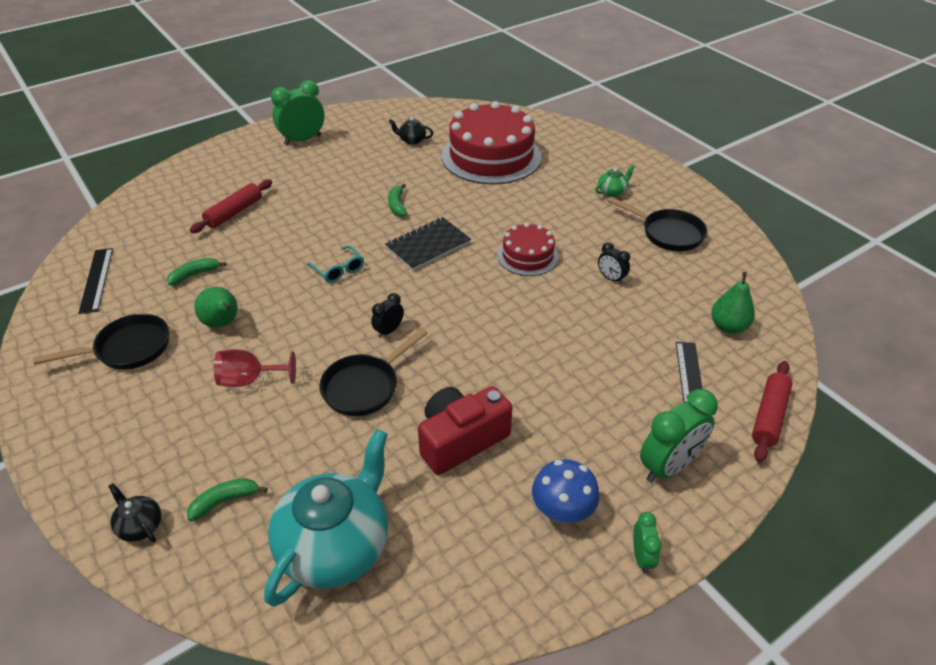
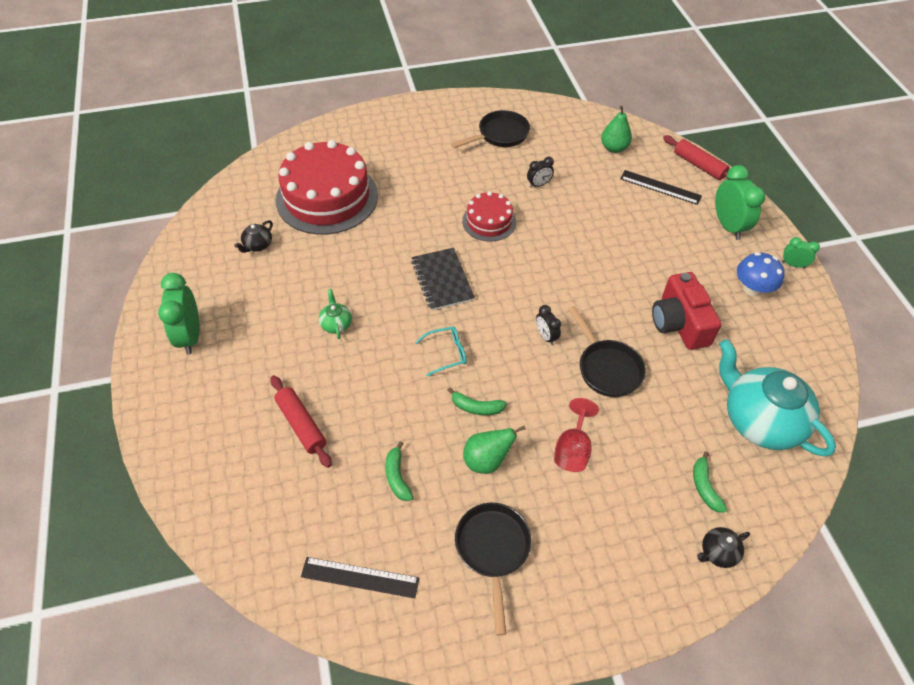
camera: 70 degrees left, 10 degrees up
(397, 205) = (367, 286): green banana -> green banana (476, 407)
(612, 192) = (429, 143): green teapot -> green teapot (336, 324)

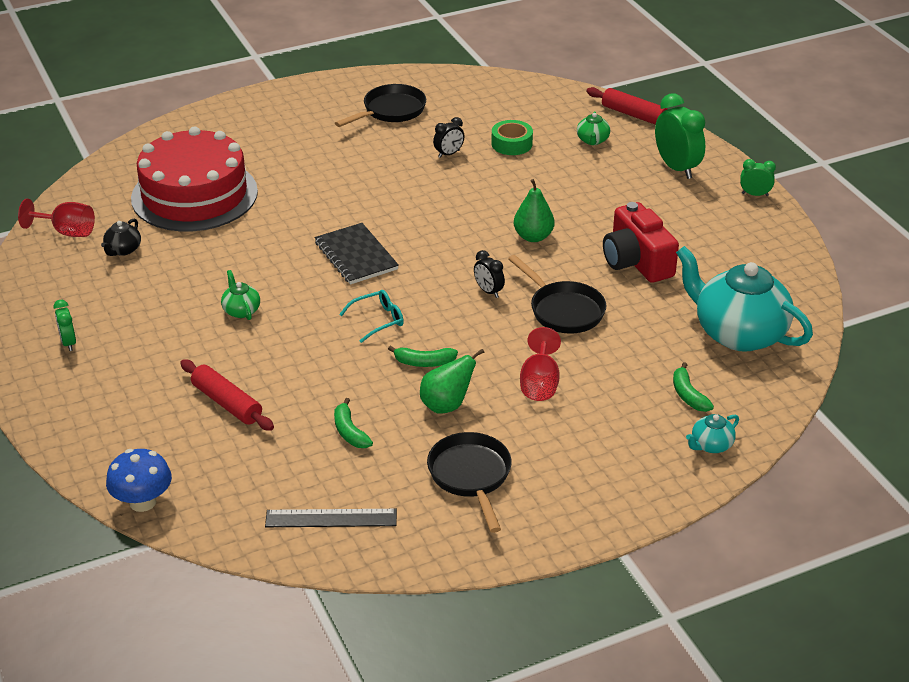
camera: 10 degrees left, 15 degrees down
(190, 336) = (68, 343): green clock -> green clock, size x0.53
(219, 220) = (67, 232): none -> red goblet
(489, 221) = (397, 195): red cake -> none
(592, 181) = (511, 144): none -> green tape
(614, 148) = (530, 109): green pear -> green pear (533, 237)
(660, 187) = (592, 140): black ruler -> green teapot
(717, 552) = (711, 445): black teapot -> turquoise teapot
(752, 289) = (713, 221): blue mushroom -> blue mushroom (142, 502)

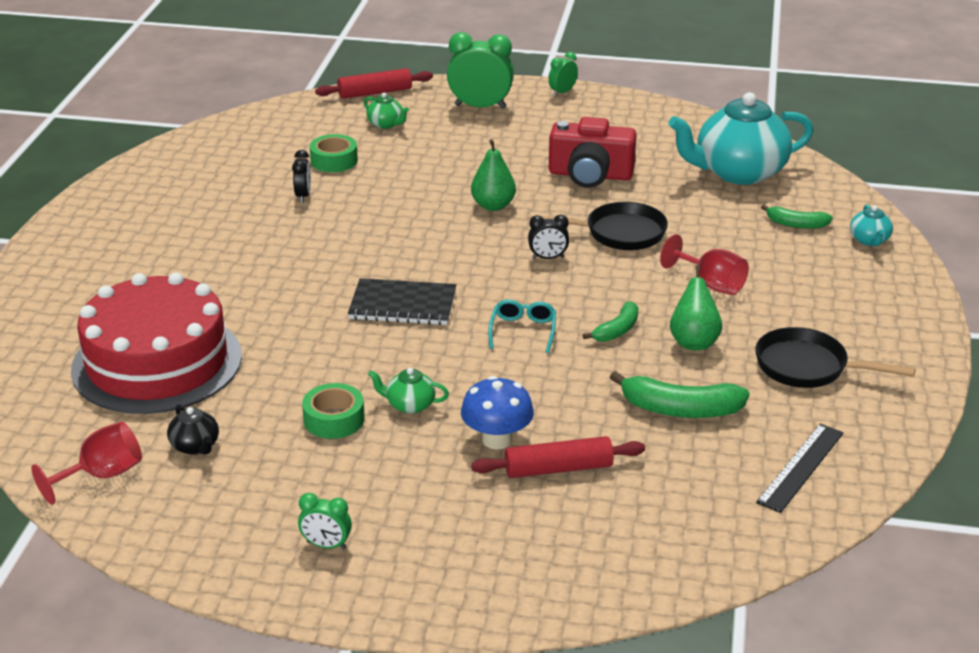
camera: 55 degrees left, 5 degrees down
(142, 502) = (670, 583): blue mushroom -> blue mushroom (497, 439)
(197, 288) = (334, 419): none -> green tape
(349, 432) = (680, 409): green banana -> green banana, size x1.64
(390, 111) = (182, 197): black pan -> none

